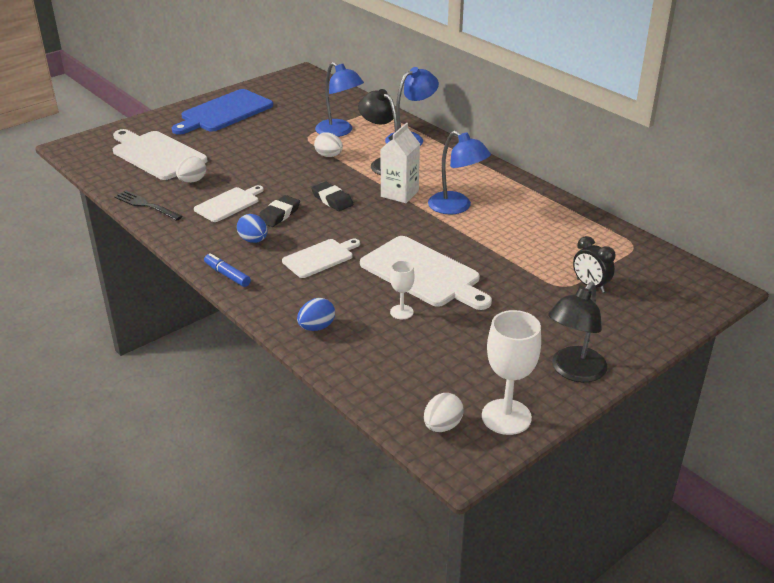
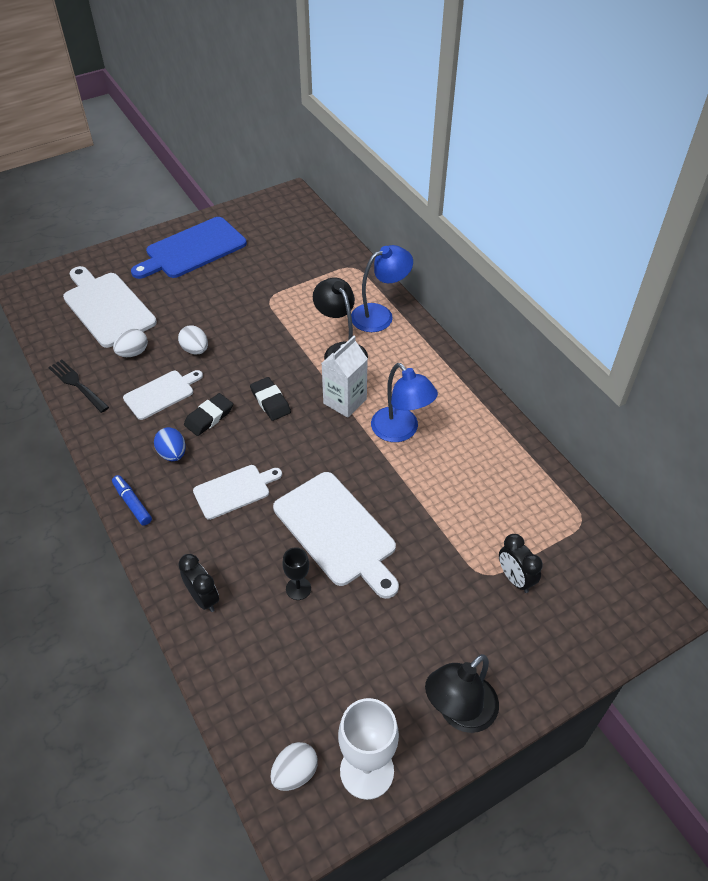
camera: 10 degrees right, 15 degrees up
(316, 327) = (203, 598): blue egg -> black clock
(329, 156) = (285, 331): white egg -> white egg (195, 350)
(339, 132) = (306, 294): blue lamp -> none
(401, 312) = (298, 588): white goblet -> black goblet

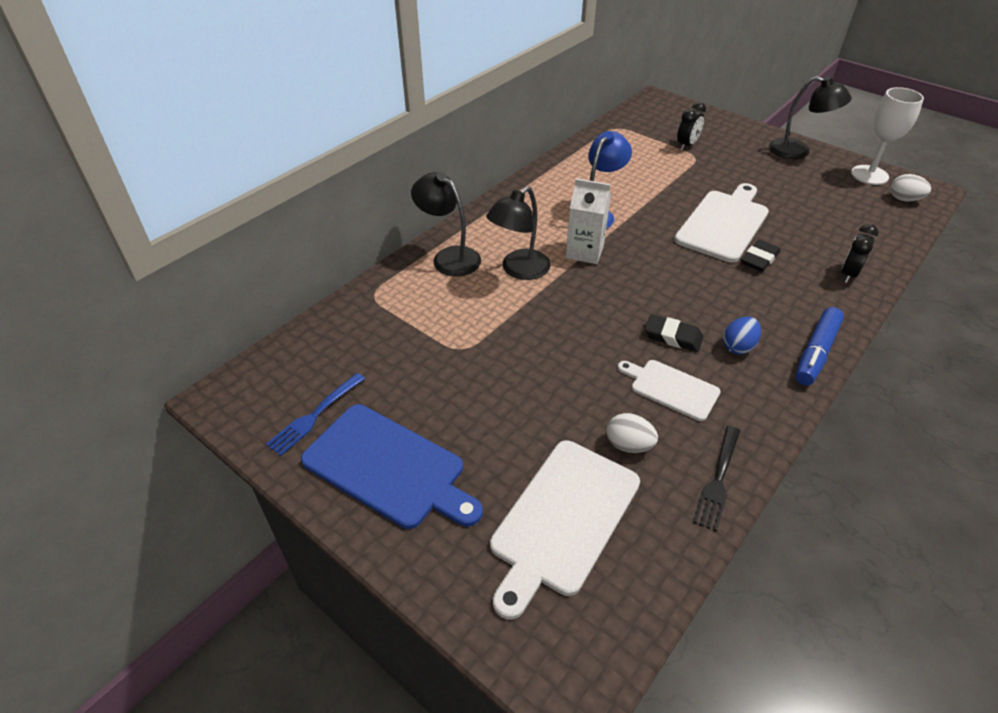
camera: 110 degrees left, 5 degrees down
(132, 503) = (815, 353): blue marker -> blue marker, size x1.53
(195, 350) = (586, 385): white egg -> none
(234, 491) = (739, 290): white cutting board -> none
(251, 228) = (315, 415): none -> blue fork
(270, 401) = (619, 299): black eraser -> black eraser (759, 259)
(298, 588) = (789, 230): black goblet -> none
(380, 315) = (449, 257): blue lamp -> black lamp

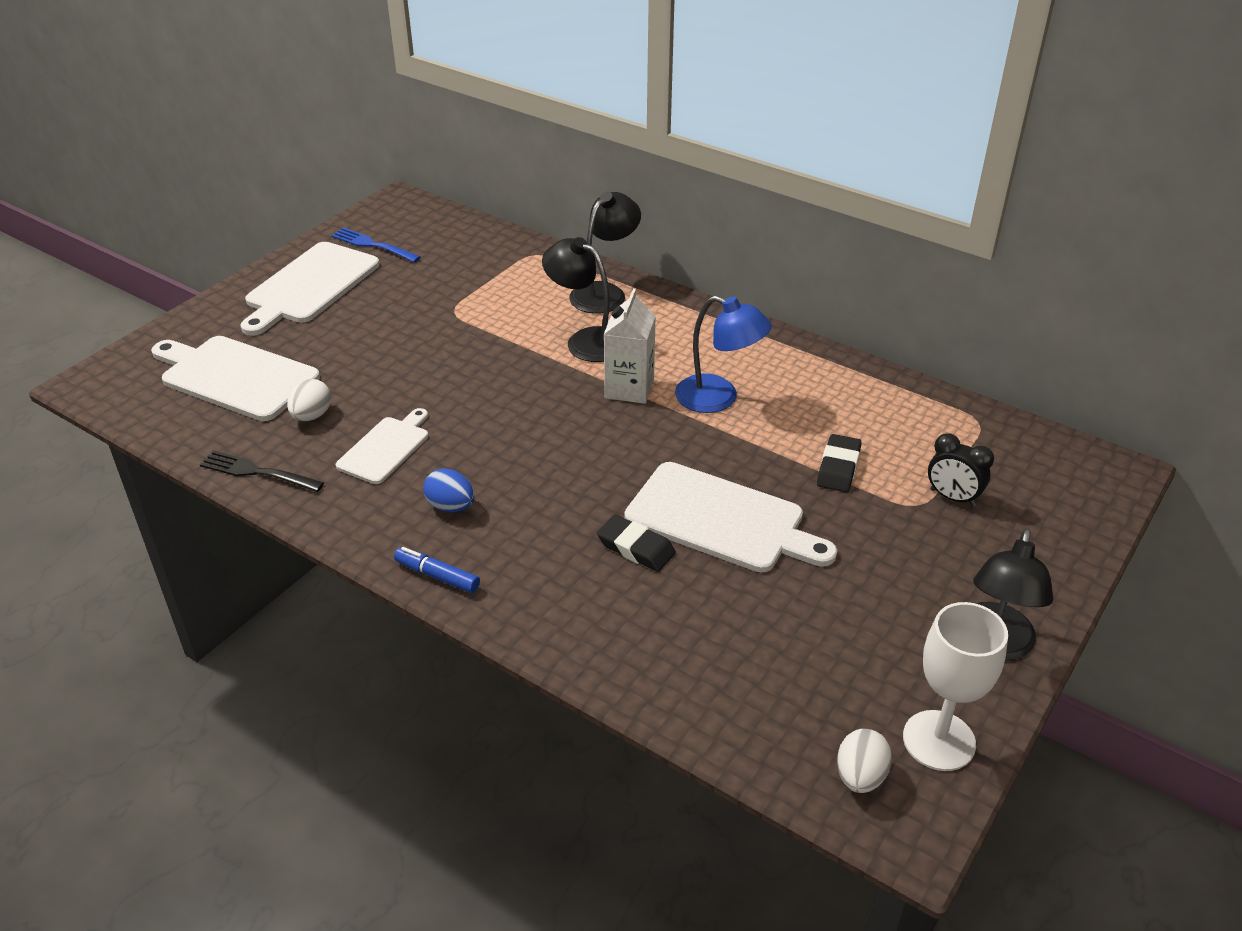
camera: 85 degrees right, 5 degrees down
(388, 467) = (309, 286): blue cutting board -> white cutting board
(673, 336) = (470, 454): black eraser -> black eraser (838, 467)
(815, 353) = (437, 576): blue marker -> blue marker, size x0.65
(848, 274) = (610, 643): black clock -> none

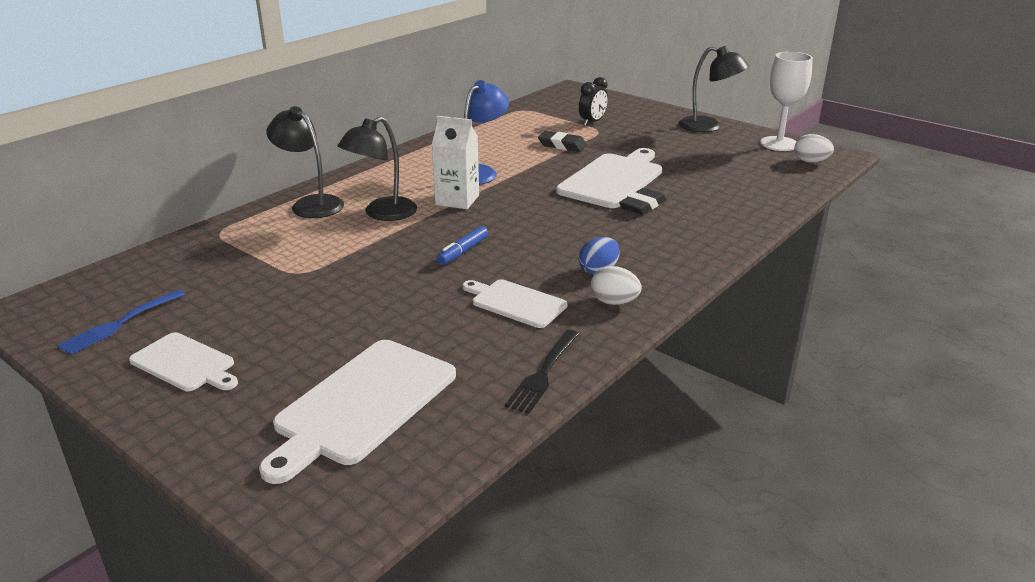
camera: 85 degrees left, 10 degrees down
(309, 286) = (185, 364): white cutting board -> white cutting board, size x0.59
(312, 416) = (454, 346): white egg -> white egg (614, 302)
(437, 576) = (681, 276): blue marker -> blue marker (462, 252)

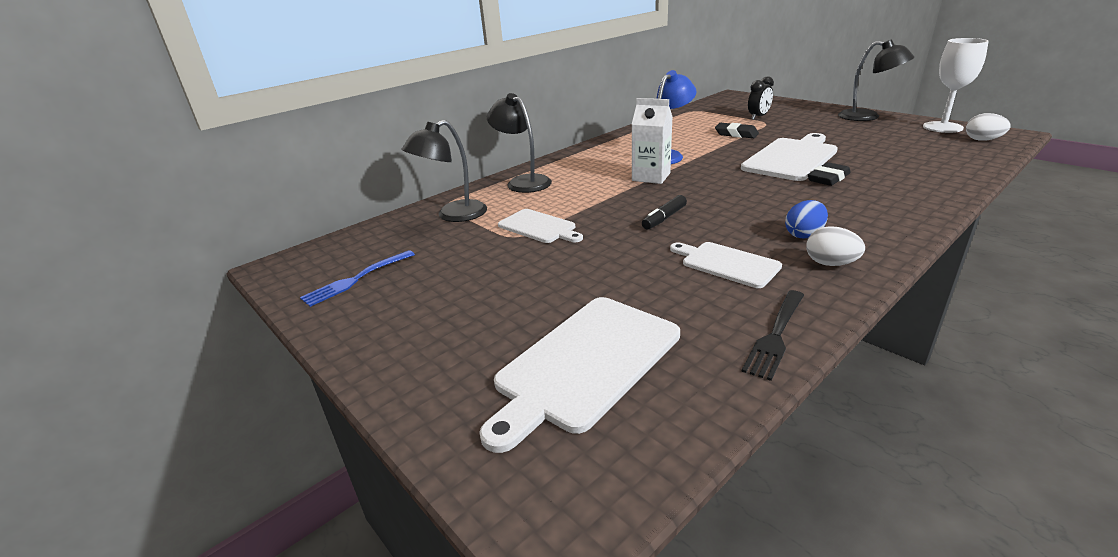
camera: 10 degrees right, 0 degrees up
(185, 364) = (410, 317): white cutting board -> white cutting board (539, 227)
(382, 214) = (585, 188): black lamp -> black lamp (453, 215)
(462, 252) = (664, 218): blue marker -> black marker

